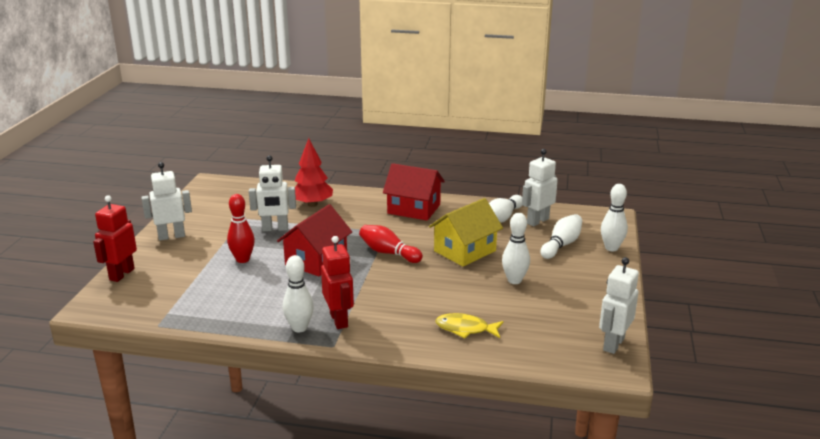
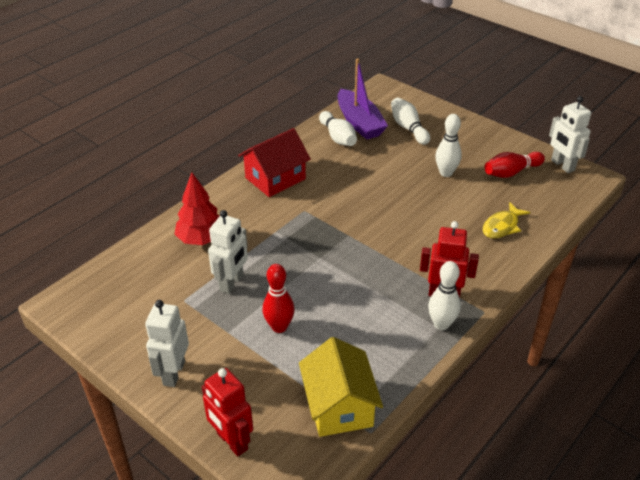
camera: 60 degrees left, 15 degrees up
(316, 260) = (323, 274): red house -> none
(388, 253) = (346, 223): red bowling pin -> red bowling pin (511, 172)
(465, 251) = (378, 179): yellow house -> yellow house (339, 406)
(537, 221) = (359, 123): white robot -> purple boat
(611, 248) = (431, 108): white bowling pin -> none

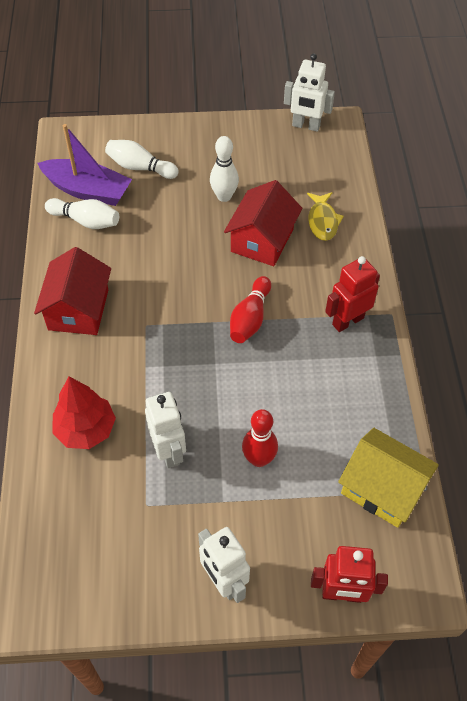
camera: 45 degrees left, 15 degrees up
(441, 211) = (262, 240): none -> red house
(441, 324) = (374, 351): white bowling pin -> none
(511, 172) = (275, 160): red bowling pin -> red bowling pin (250, 318)

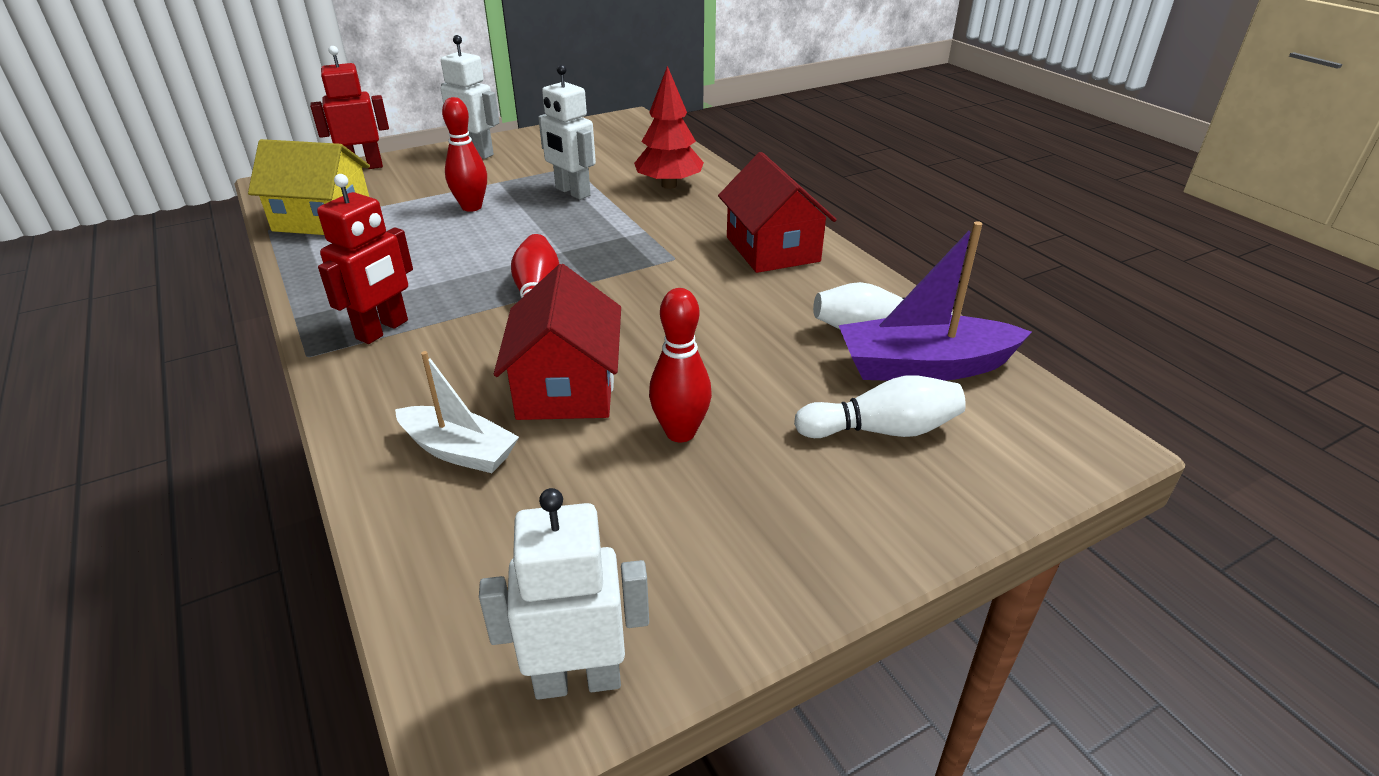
camera: 155 degrees right, 20 degrees down
(224, 196) = (680, 432): white bowling pin -> red bowling pin
(322, 221) = (459, 451): yellow fish -> white boat

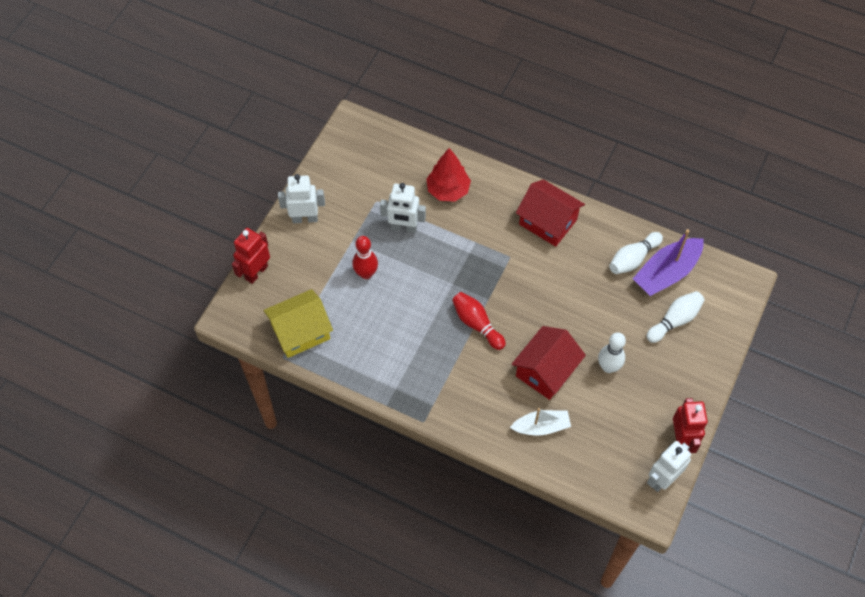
camera: 35 degrees left, 25 degrees up
(383, 330) = (436, 387): red robot -> red robot (681, 439)
(566, 387) = (546, 371): red house -> red house turned 75 degrees clockwise
(680, 432) = (608, 367): red bowling pin -> white bowling pin

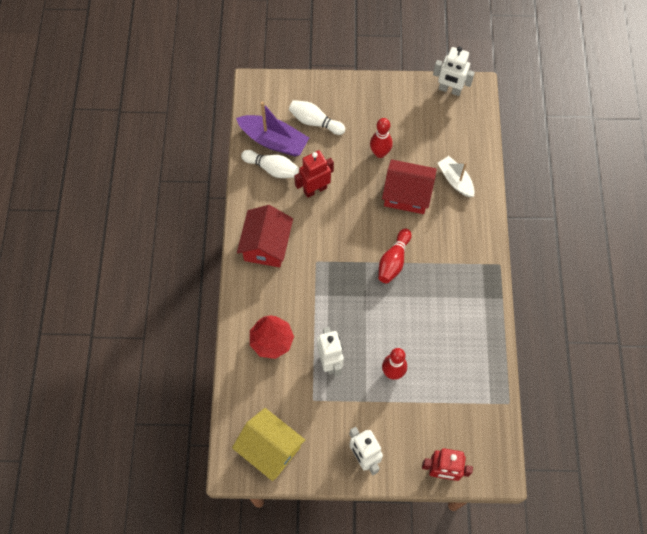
camera: 115 degrees left, 5 degrees up
(300, 332) = (478, 400): yellow house -> yellow house (270, 448)
(608, 367) = (380, 153): white bowling pin -> red bowling pin
(681, 439) = (412, 87): red robot -> red robot (315, 189)

